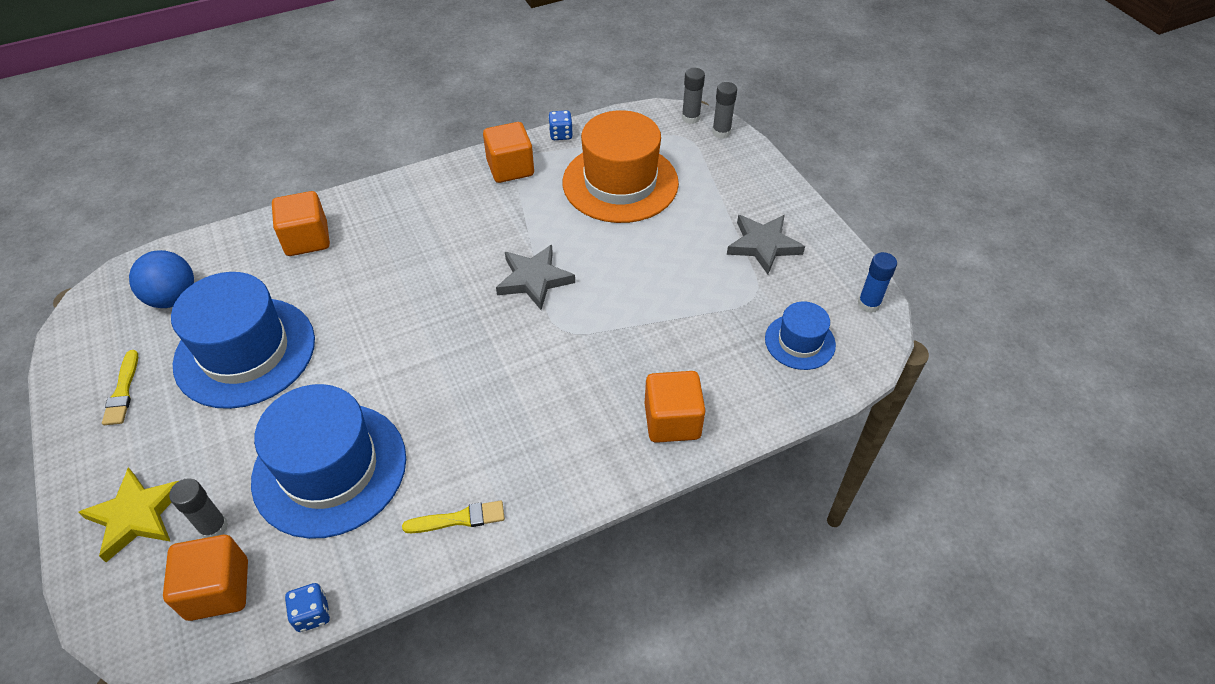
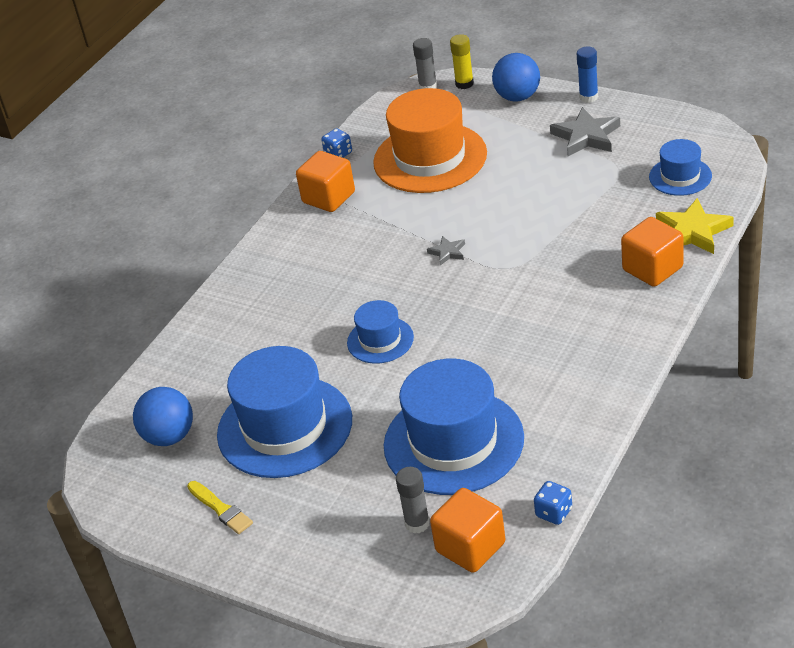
camera: 30 degrees left, 10 degrees down
(136, 516) = (348, 557): yellow star -> yellow star (693, 231)
(307, 239) = (226, 336): orange cube -> none
(395, 325) = (380, 340): none -> blue hat
(459, 519) = (582, 406): yellow brush -> none
(534, 279) = (447, 252): grey star -> grey star, size x0.52
(721, 132) = (464, 84): grey glue stick -> yellow glue stick
(749, 171) = (517, 97): none -> blue ball
(868, 304) = (698, 129): blue glue stick -> blue glue stick (588, 97)

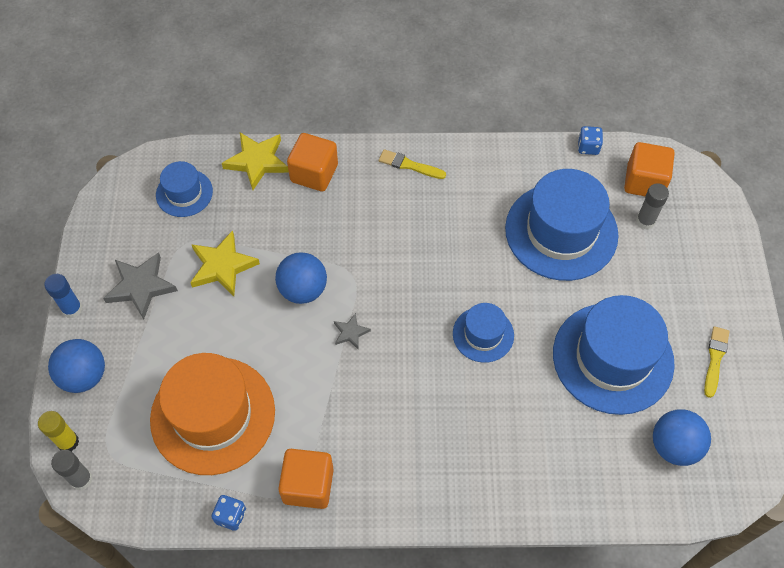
camera: 125 degrees left, 20 degrees up
(515, 232) = (303, 290): none -> blue ball
(576, 187) = (222, 266): none -> yellow star
(620, 344) = (409, 165): none -> yellow brush

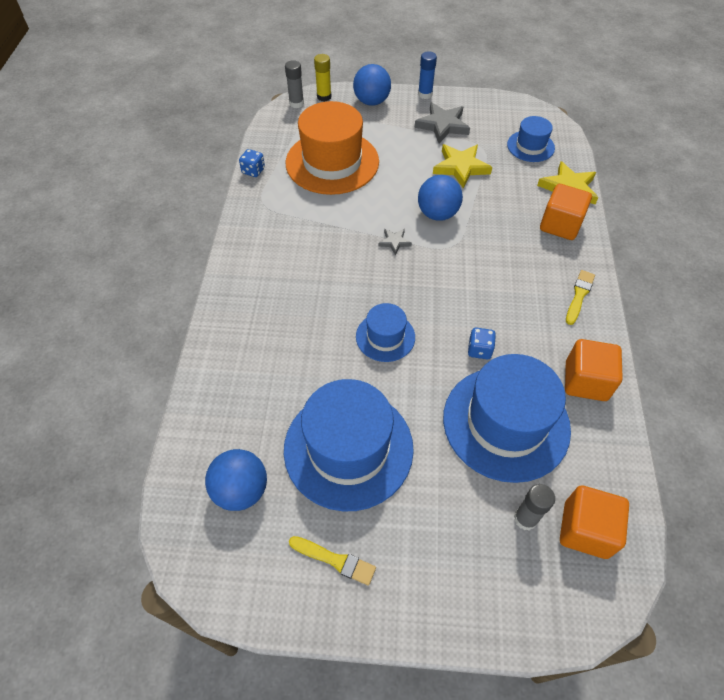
camera: 95 degrees right, 5 degrees down
(308, 485) = (266, 211): orange cube -> orange cube (585, 381)
(588, 147) = (630, 471): blue dice -> blue dice (479, 350)

